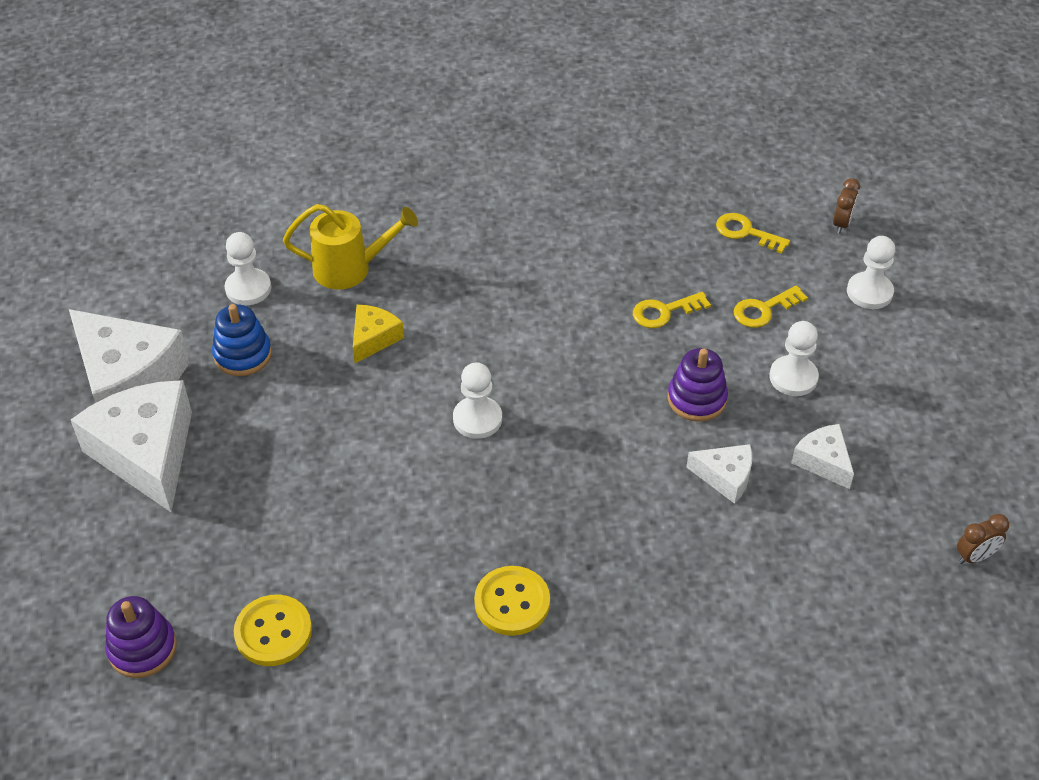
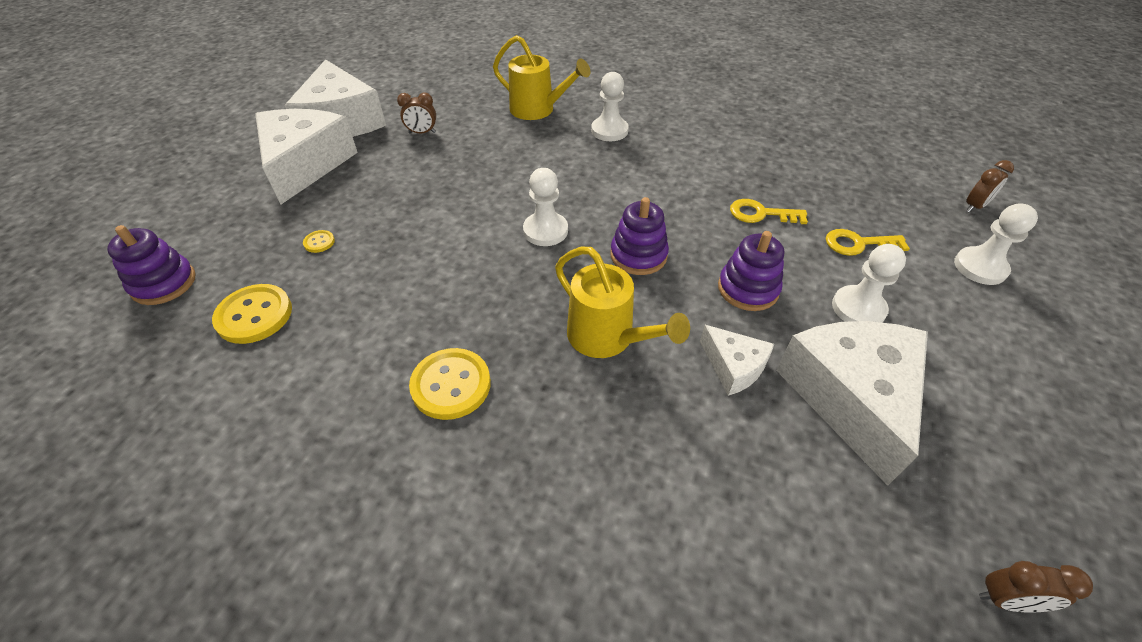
camera: 30 degrees right, 0 degrees up
(243, 355) = (422, 133): blue stacking toy -> brown clock
(248, 288) = (462, 100): white pawn -> white pawn (609, 131)
(260, 533) = (319, 242): none -> yellow button
(373, 338) = (516, 153): yellow cheese -> none
(582, 407) = (638, 255): none -> purple stacking toy
(611, 500) = (608, 338): none -> yellow watering can
(746, 232) = (873, 184): yellow key -> none
(823, 461) = (850, 398): white cheese -> white cheese, size x2.01

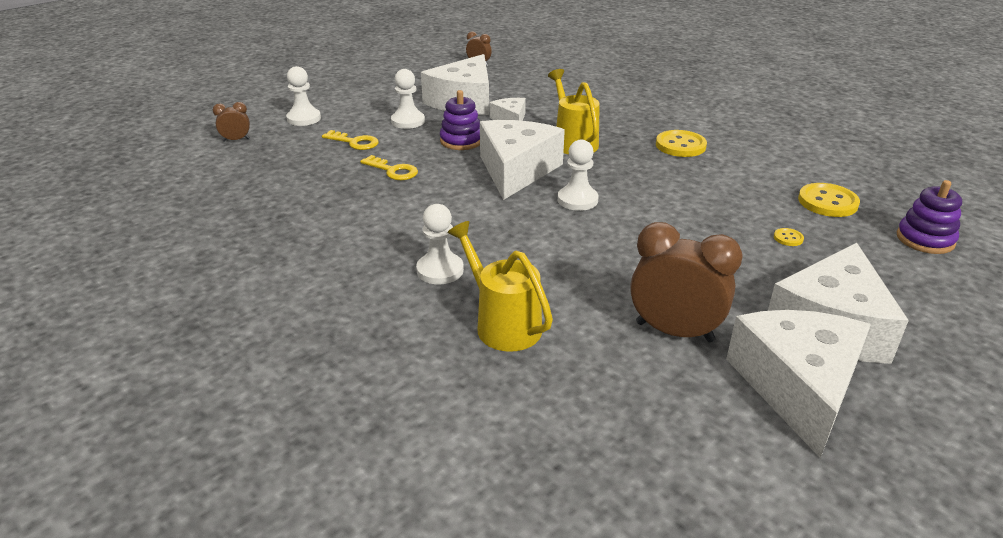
camera: 155 degrees left, 15 degrees down
(422, 133) = (674, 332): brown clock -> brown clock, size x2.04
(638, 255) = (516, 170): purple stacking toy -> white cheese

